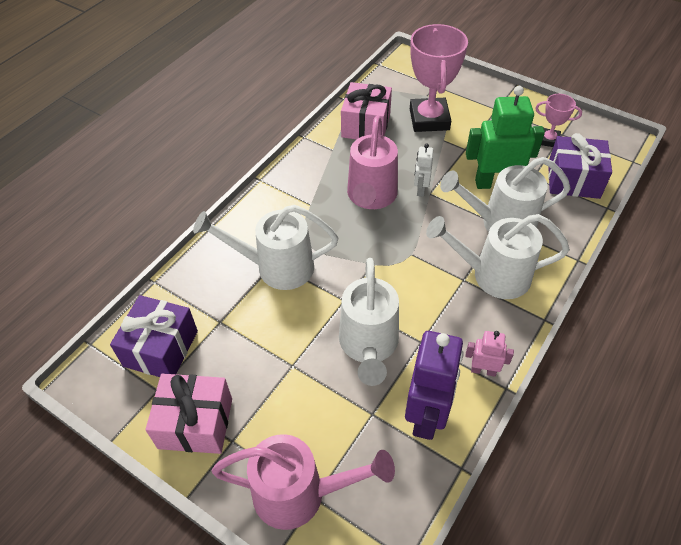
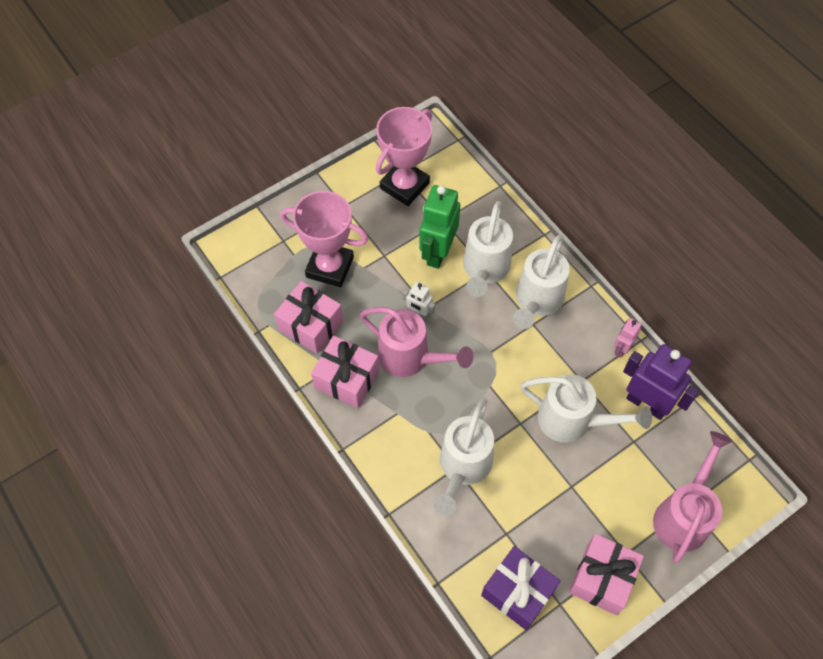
camera: 70 degrees left, 10 degrees up
(327, 162) = (347, 379): none -> pink gift
(549, 140) = (404, 186): pink trophy -> pink trophy, size x1.97
(573, 180) = (460, 193): purple gift -> none

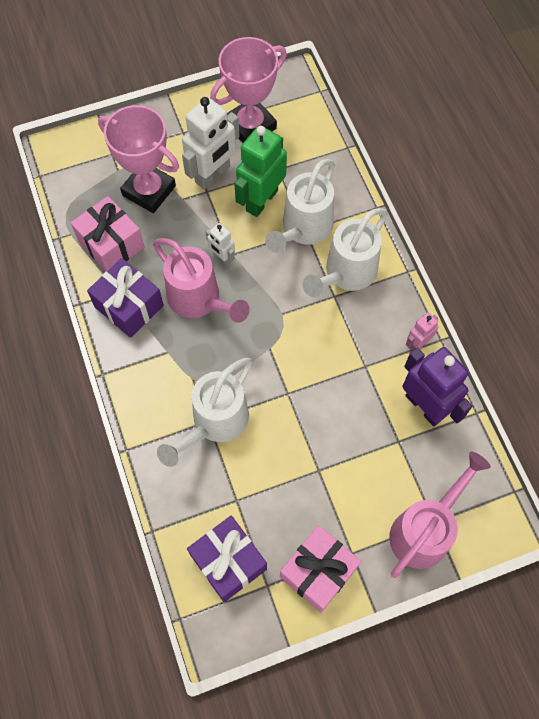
camera: 15 degrees right, 5 degrees up
(347, 379) = (129, 306): pink gift -> purple gift
(385, 239) = (213, 175): none -> white robot
(572, 421) = (341, 404): white watering can -> none

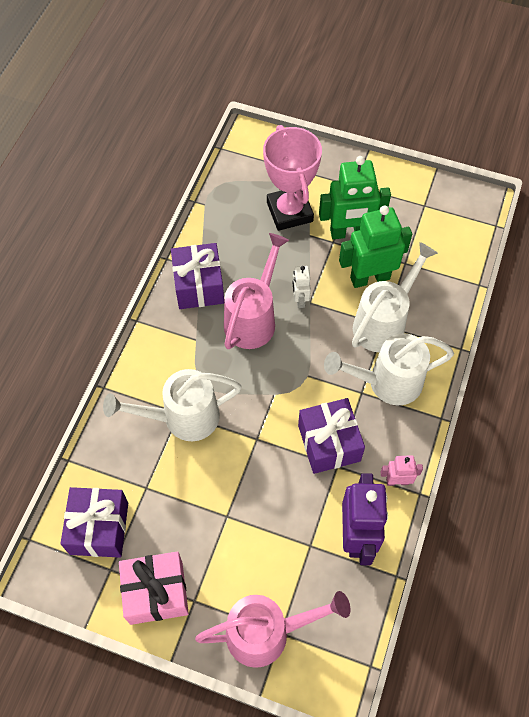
camera: 40 degrees right, 5 degrees down
(111, 244) = (226, 232): pink gift -> none
(199, 300) = (253, 319): pink watering can -> pink watering can turned 150 degrees counterclockwise
(213, 175) = (349, 233): white robot -> green robot
(250, 126) = (412, 215): pink trophy -> none
(303, 229) = (383, 323): white watering can -> white watering can turned 150 degrees clockwise
(344, 353) = (329, 443): none -> purple gift

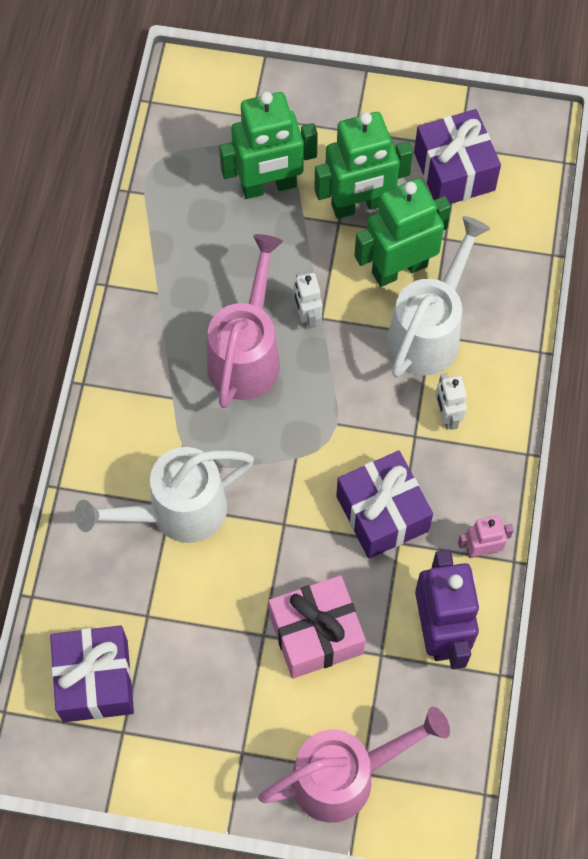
camera: 10 degrees left, 5 degrees up
(156, 592) = (190, 751): pink gift -> pink gift (316, 634)
(198, 285) = (160, 318): purple gift -> purple gift (454, 171)
(289, 212) = (269, 186): pink trophy -> green robot
(387, 382) = (447, 416): white watering can -> white robot

